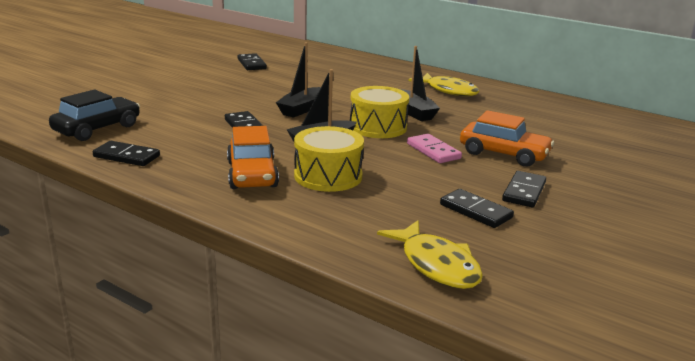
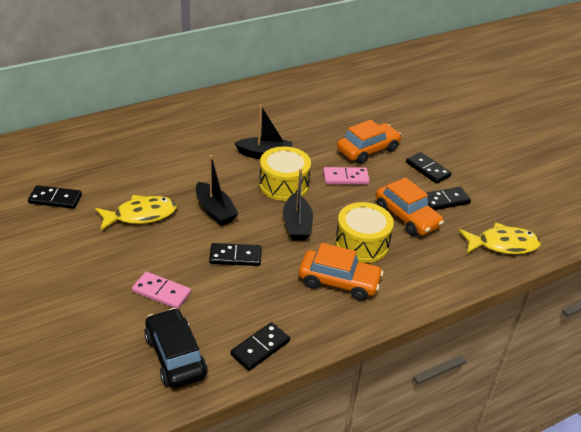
camera: 65 degrees left, 15 degrees up
(173, 111) = (161, 292): none -> pink domino
(409, 193) = (407, 217): none -> orange car
(448, 91) = (229, 117): yellow fish -> yellow fish (141, 215)

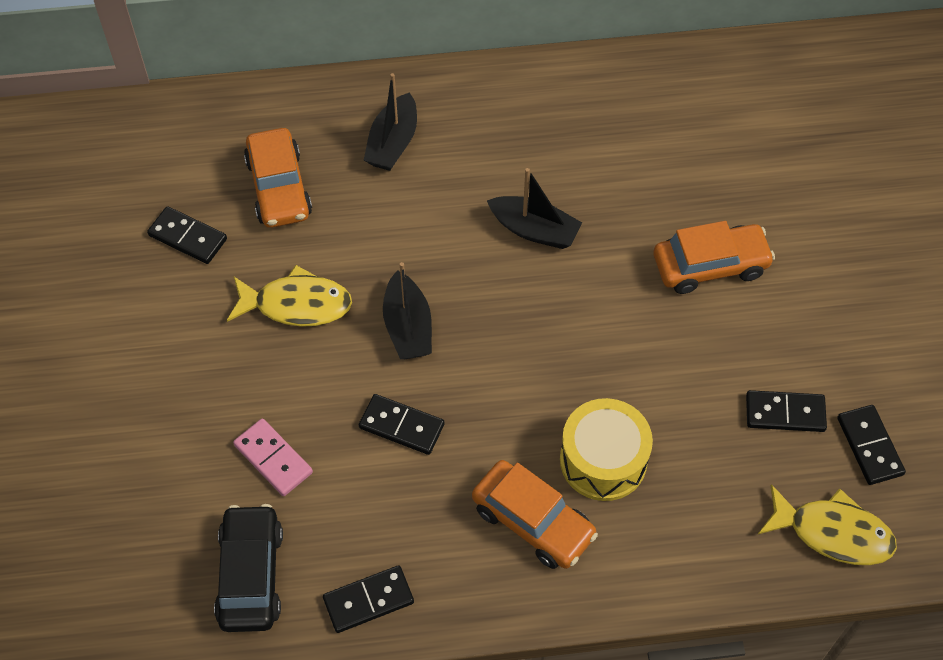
camera: 25 degrees right, 20 degrees up
(284, 185) = (536, 304): yellow drum -> none
(297, 225) = (519, 392): black boat -> black boat (393, 143)
(345, 178) = (643, 317): pink domino -> none
(407, 217) = (703, 428): orange car -> orange car (279, 188)
(427, 169) = (791, 337): black domino -> black domino (869, 446)

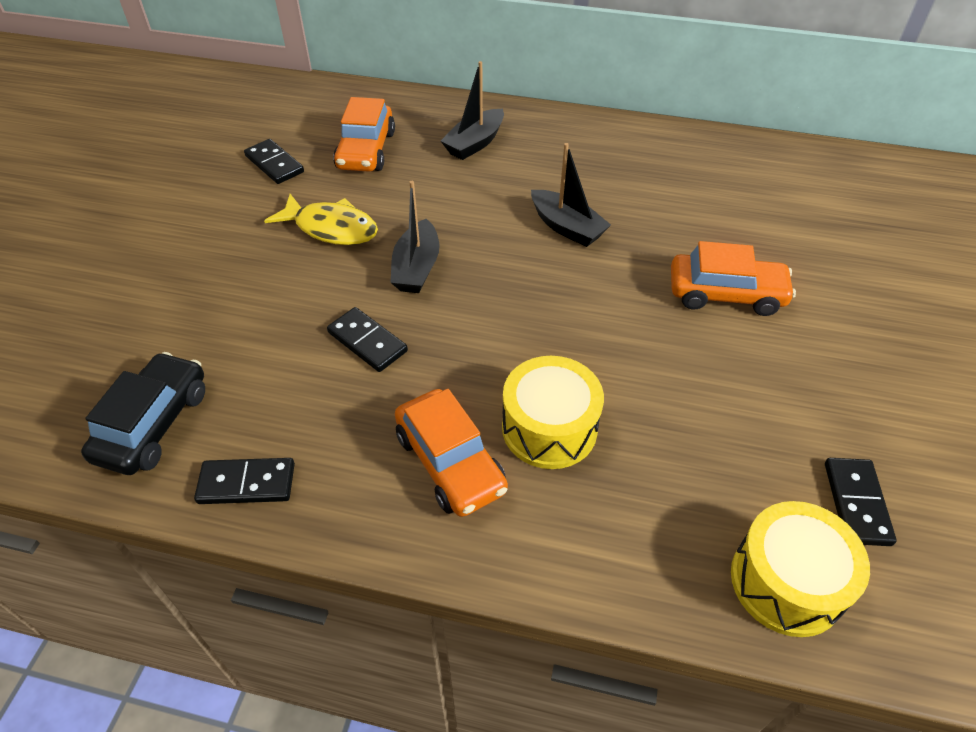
camera: 20 degrees right, 10 degrees down
(273, 459) = (238, 334): pink domino -> none
(785, 413) = (765, 441): black domino -> none
(832, 532) = (786, 582): yellow fish -> yellow drum

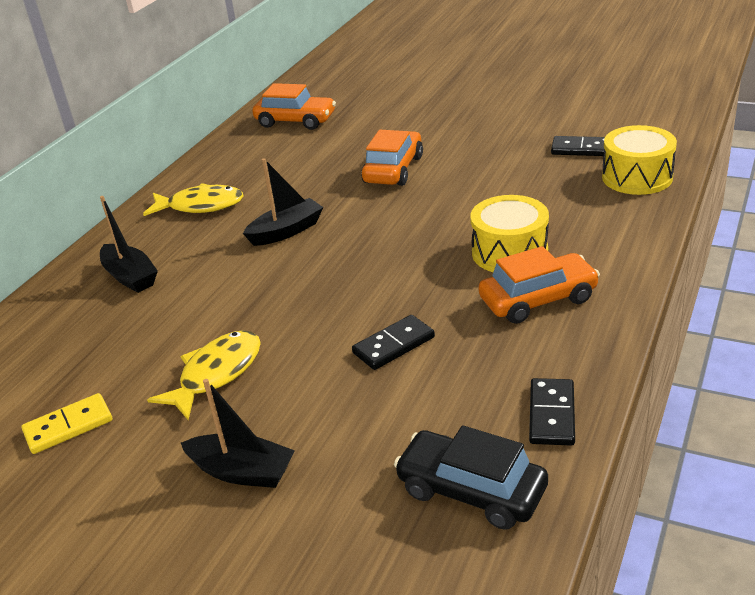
camera: 75 degrees left, 15 degrees down
(274, 164) = (68, 426): black domino -> yellow domino
(366, 150) = (91, 351): orange car -> orange car (296, 121)
(416, 268) = (304, 315): black boat -> black boat (242, 471)
(606, 157) = (201, 206): none -> yellow fish

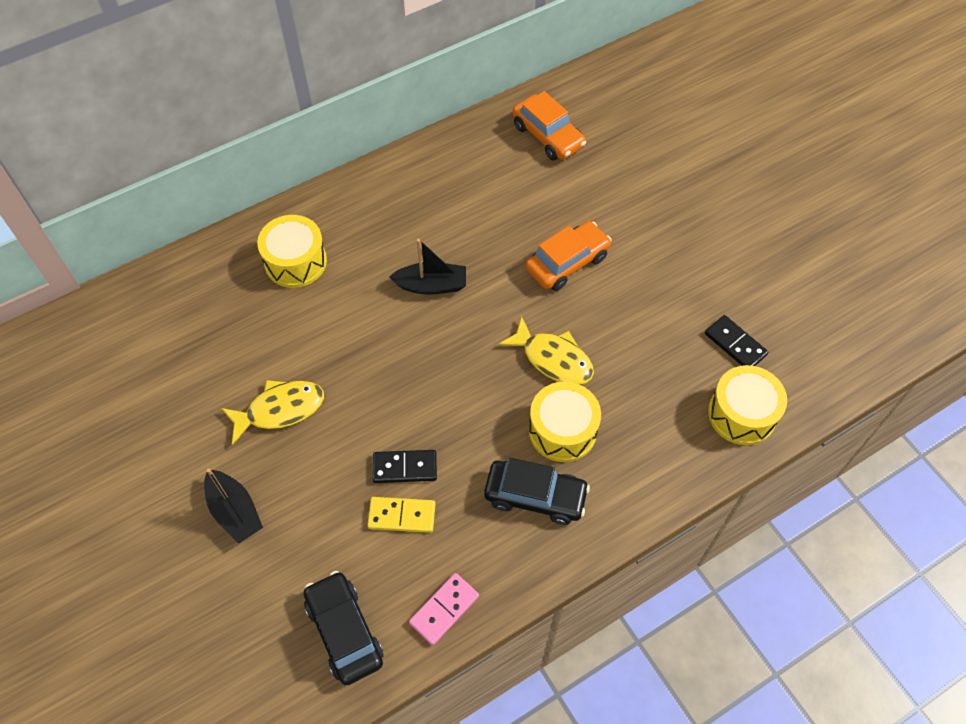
camera: 30 degrees right, 25 degrees up
(68, 426) = (169, 393): yellow domino -> yellow domino (402, 515)
(130, 277) = (295, 262): black boat -> yellow drum
(201, 206) = (396, 207): yellow fish -> yellow fish (553, 359)
(538, 299) = (535, 496): orange car -> black car
(552, 414) = (444, 609): black domino -> pink domino

